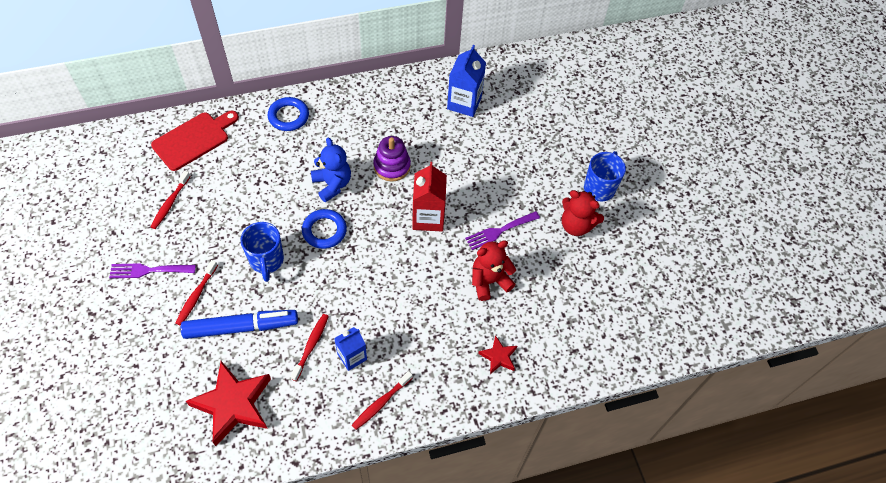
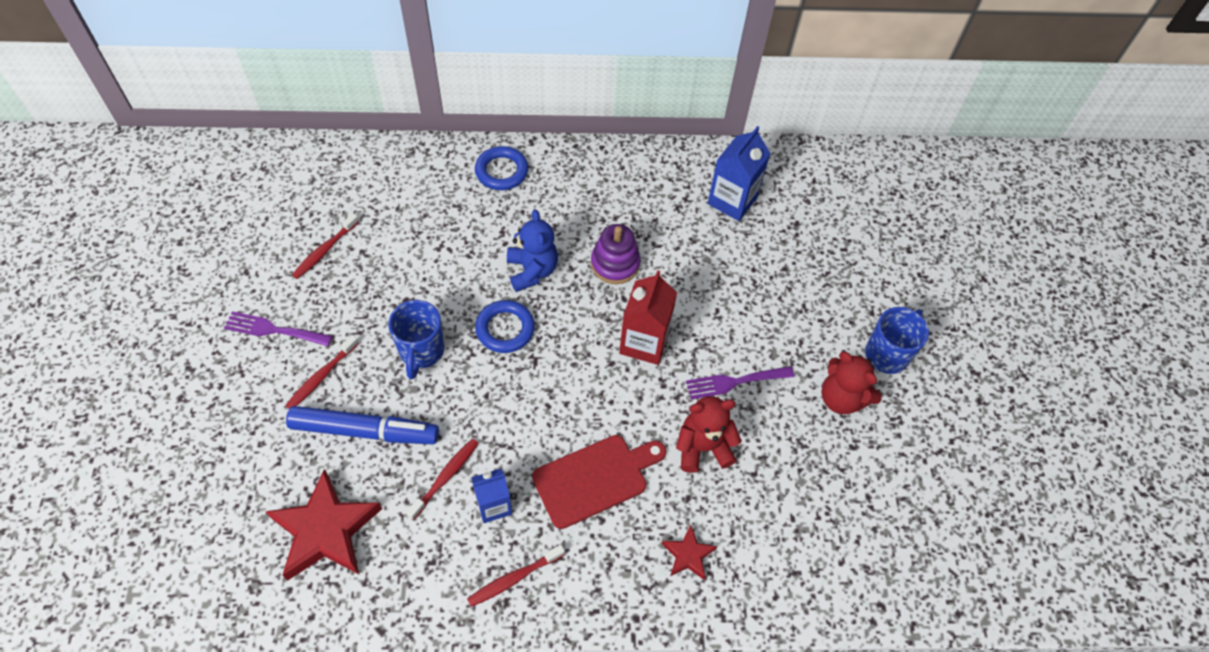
camera: 15 degrees right, 0 degrees up
(194, 139) = (377, 176): red cutting board -> red cutting board (595, 479)

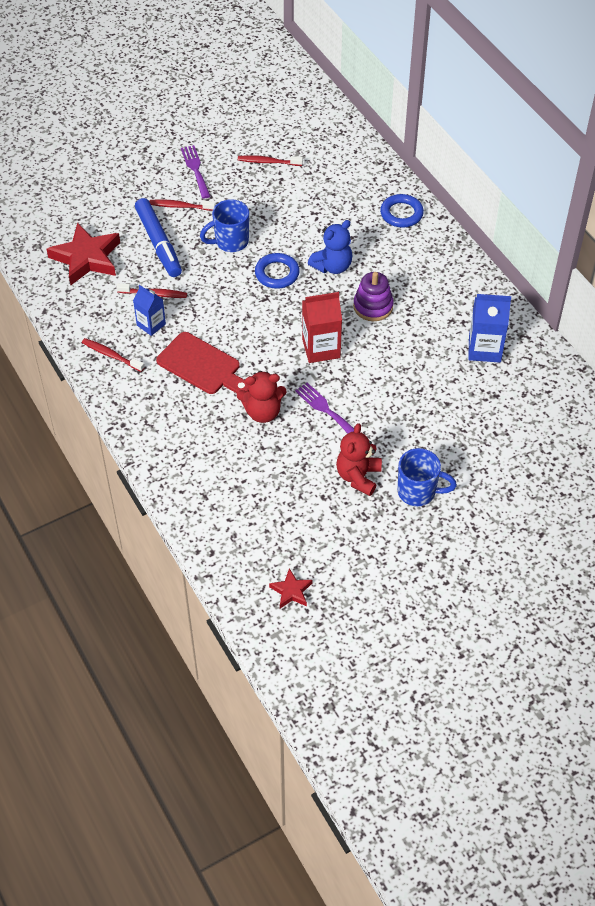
camera: 65 degrees right, 5 degrees down
(688, 555) = (180, 434): red star -> red star (291, 591)
(703, 447) = (262, 412): red teddy bear -> red teddy bear turned 120 degrees clockwise

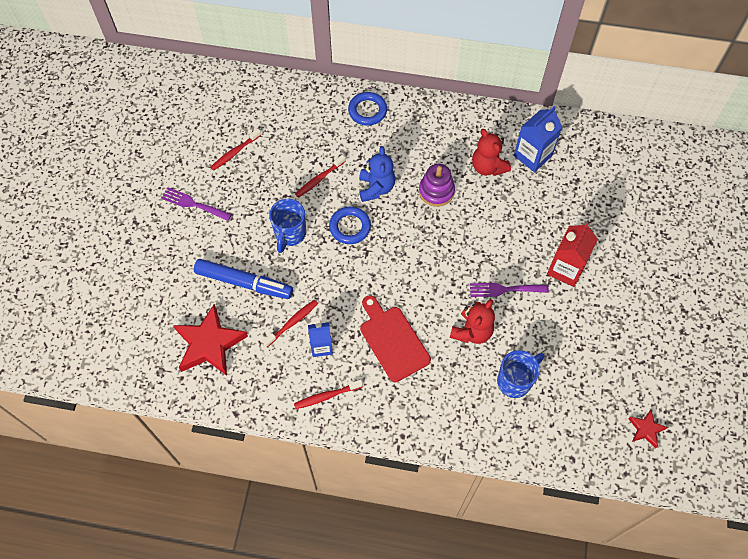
camera: 50 degrees left, 10 degrees up
(180, 206) = (221, 241): red toothbrush -> red toothbrush (319, 179)
(201, 365) = (393, 340): red cutting board -> red cutting board turned 105 degrees counterclockwise
(321, 348) = (445, 251): red carton -> red carton (566, 269)
(358, 476) = (579, 313): red teddy bear -> red teddy bear (488, 167)
(418, 492) = (621, 287): blue mug -> blue mug (515, 381)

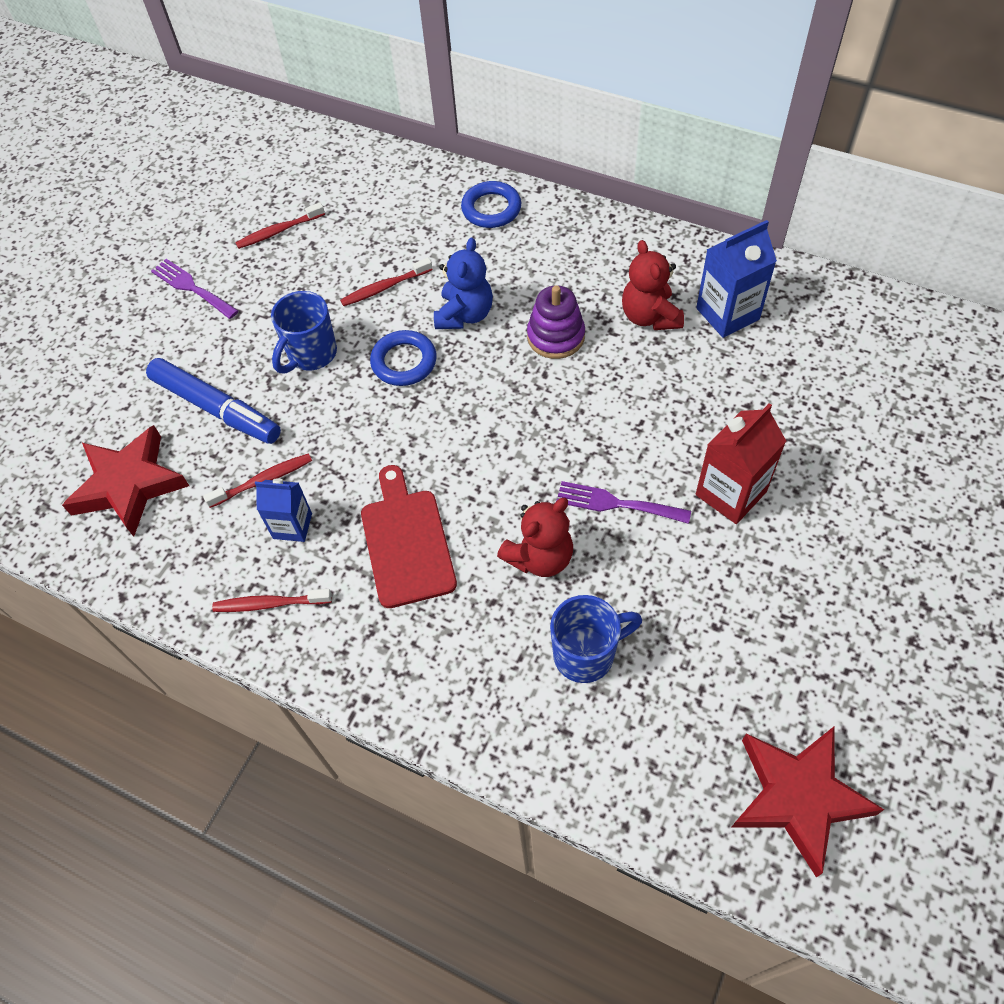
camera: 20 degrees right, 5 degrees down
(646, 429) = (798, 797): red star -> red star, size x2.02

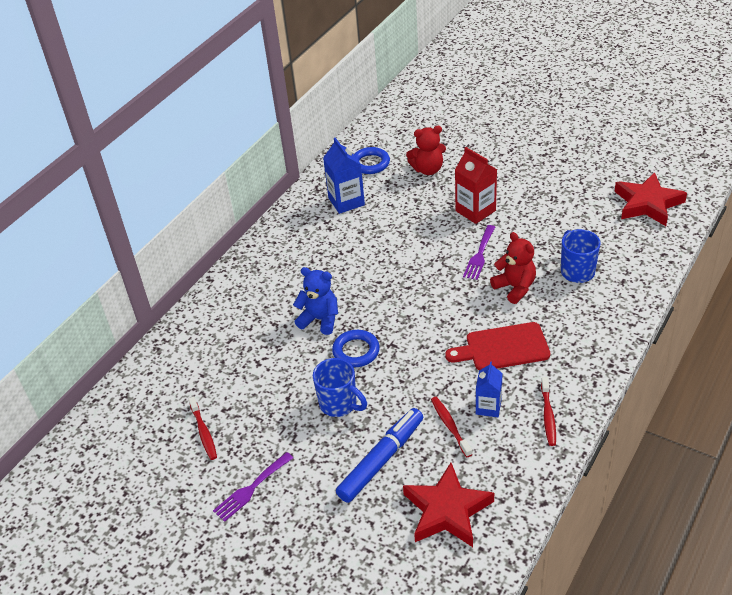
camera: 85 degrees left, 15 degrees down
(385, 287) = (283, 363): red toothbrush -> none
(491, 209) = (221, 305): blue ring -> blue ring (370, 163)
(556, 336) = (349, 275): purple stacking toy -> none
(650, 316) = (341, 233): red teddy bear -> red teddy bear (428, 169)

